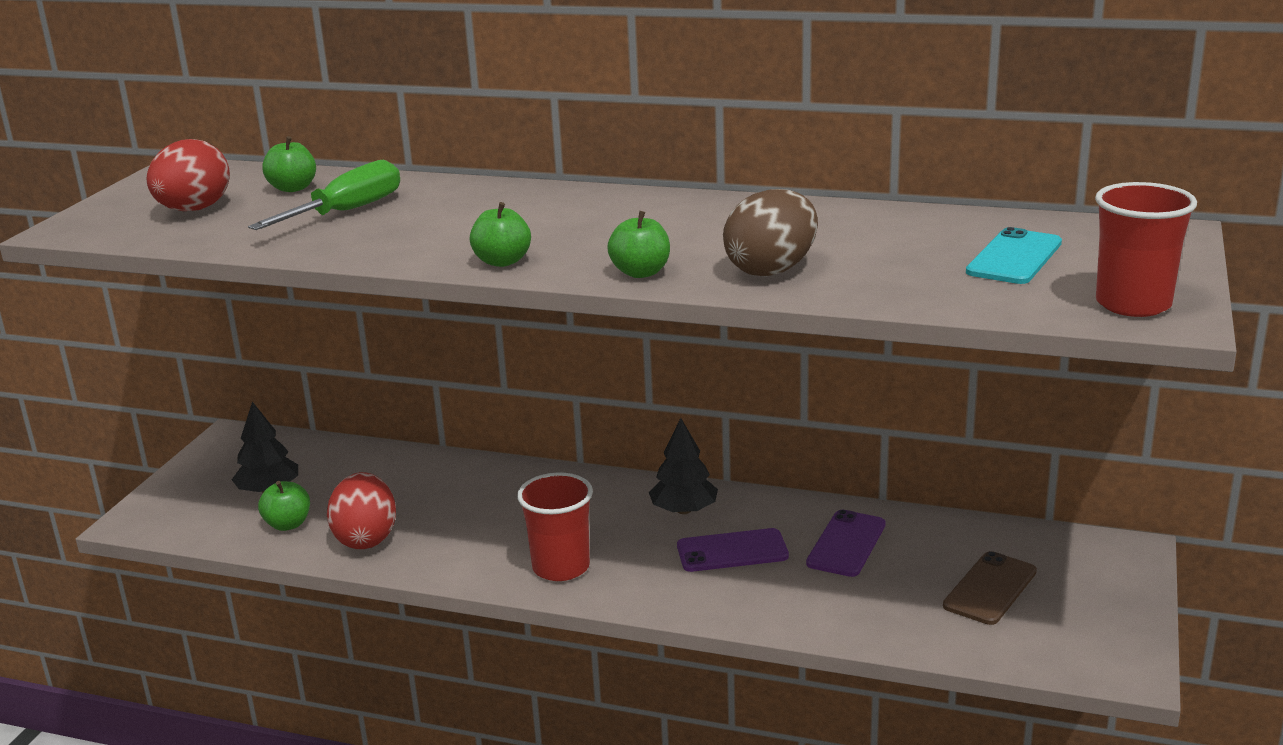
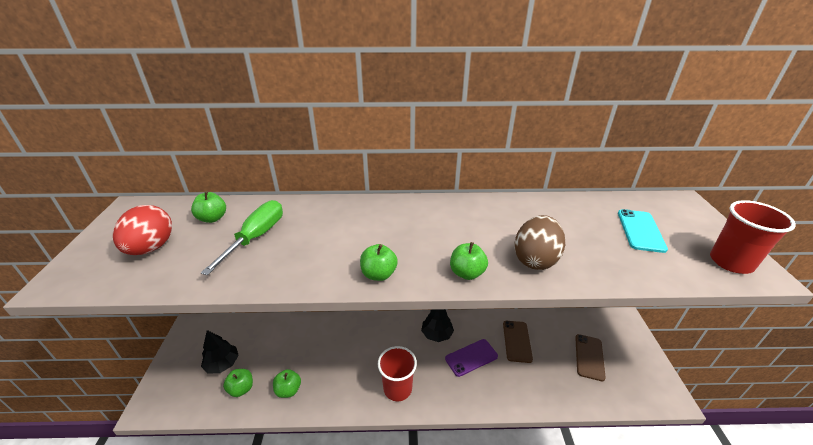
camera: 20 degrees left, 10 degrees up
(366, 538) = (288, 390): red egg -> green apple
(846, 544) = (517, 341): purple phone -> brown phone

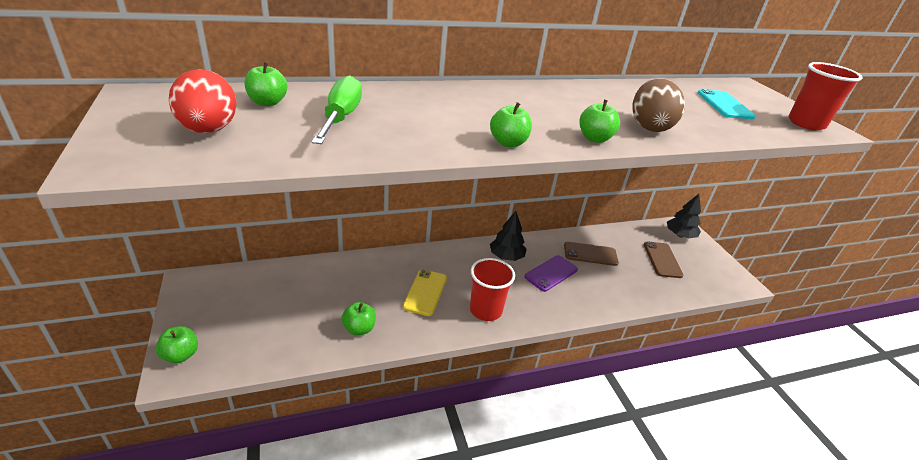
camera: 20 degrees left, 0 degrees up
(222, 364) = (258, 314): black tree -> black tree (680, 235)
(241, 389) = (297, 335): green apple -> green apple (181, 355)
(354, 362) = (425, 292): none -> yellow phone
(517, 341) = (590, 254): brown phone -> brown phone turned 75 degrees counterclockwise

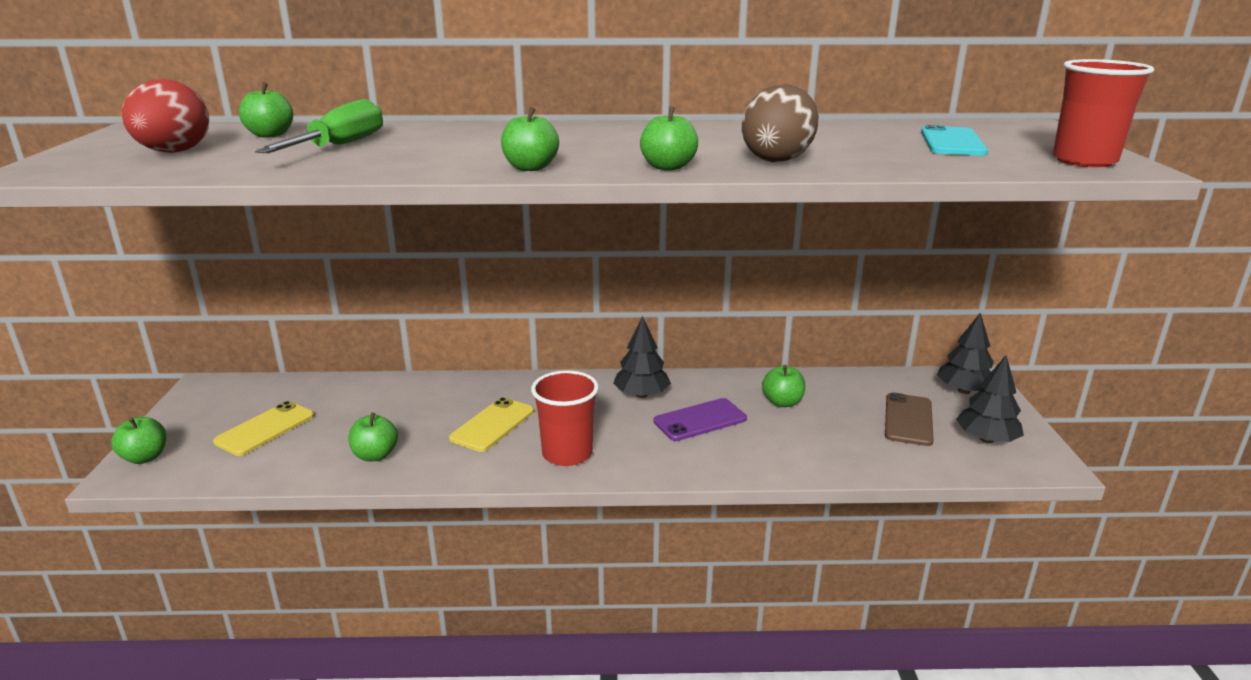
camera: 20 degrees right, 10 degrees down
(263, 315) = (265, 429): none -> yellow phone
(590, 254) = (782, 402): brown phone -> green apple
(706, 269) = (986, 439): none -> black tree

